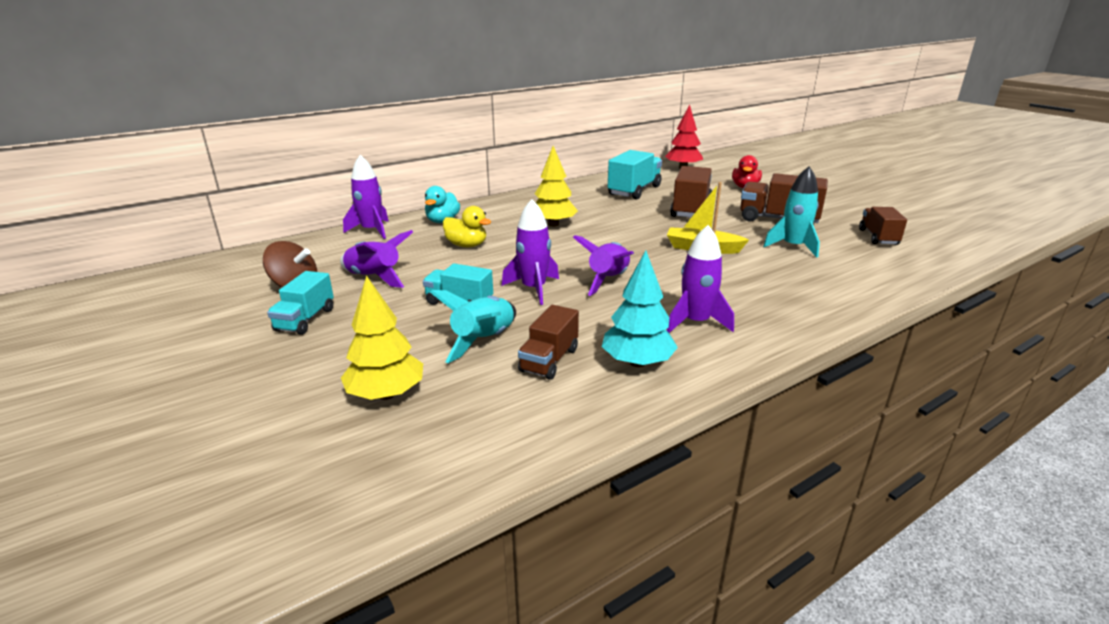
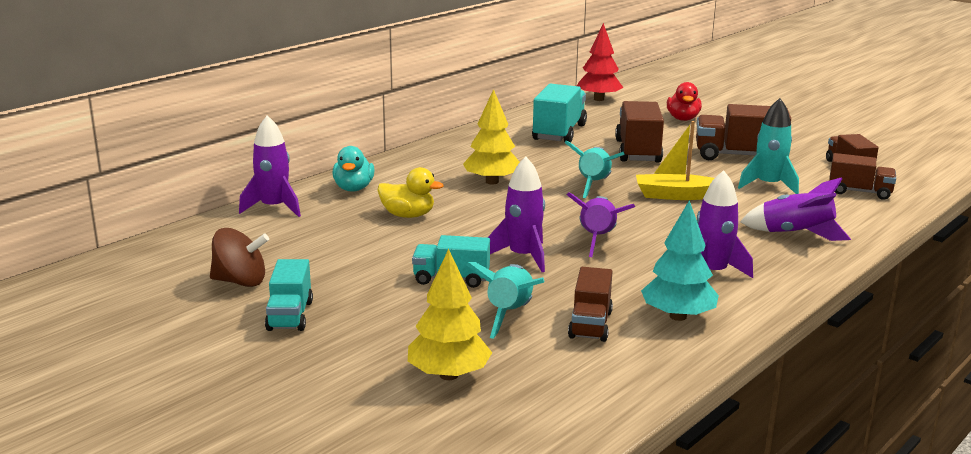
camera: 15 degrees left, 5 degrees down
(374, 278) = (329, 262): purple rocket -> purple rocket (795, 234)
(636, 234) = (594, 185): none -> turquoise rocket
(879, 260) = (859, 192): none -> brown truck

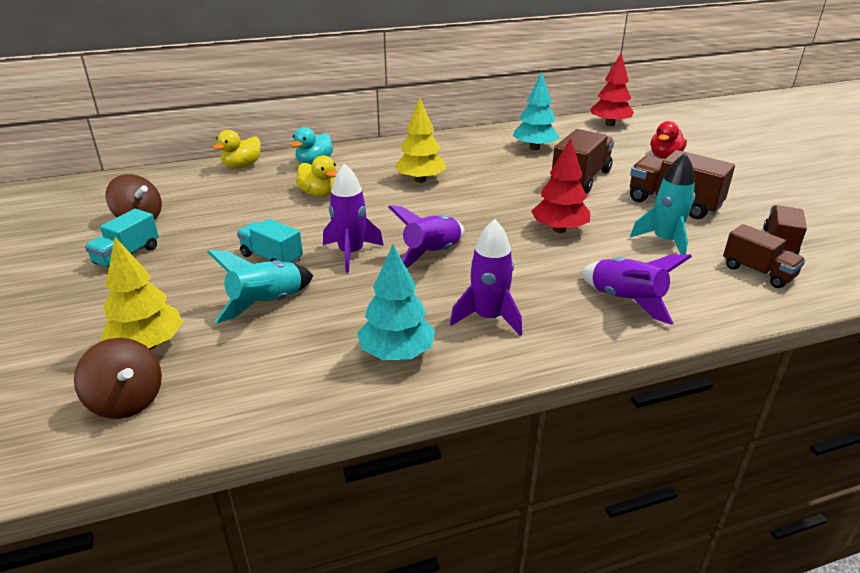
camera: 30 degrees right, 10 degrees up
(274, 208) = (242, 166): purple rocket -> yellow duck
(503, 417) = (127, 401): none -> brown spinning top
(559, 132) = (534, 148): turquoise truck -> turquoise tree
(590, 324) = (313, 336): brown truck -> none
(594, 185) = (499, 202): turquoise rocket -> none
(676, 195) = (559, 229): yellow boat -> red tree

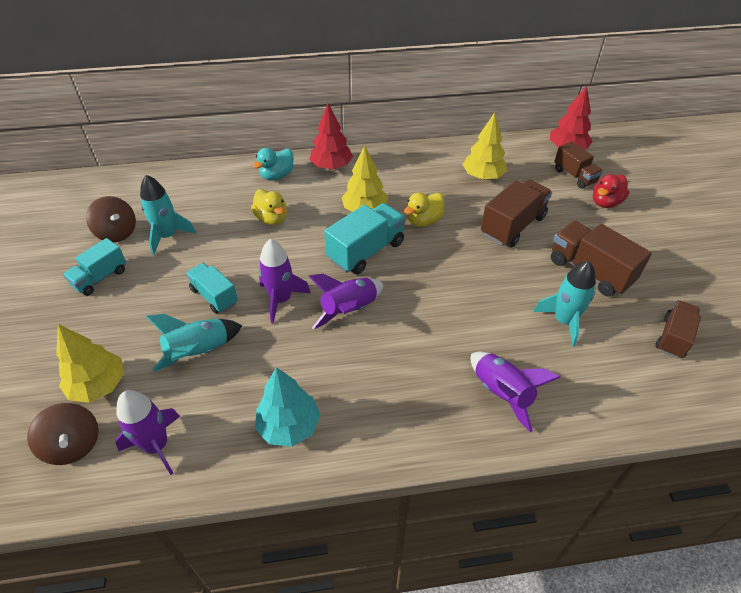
camera: 10 degrees right, 15 degrees up
(202, 216) = (168, 236): none -> turquoise rocket
(242, 166) = (214, 173): yellow duck -> yellow duck (423, 221)
(433, 209) = (366, 251): none -> turquoise truck
(488, 318) = (375, 396): purple rocket -> purple rocket (156, 446)
(534, 148) = (482, 176): turquoise tree -> yellow tree
(559, 229) = (471, 293): red tree -> red tree (331, 166)
(758, 272) = (636, 374): brown truck -> brown truck (574, 176)

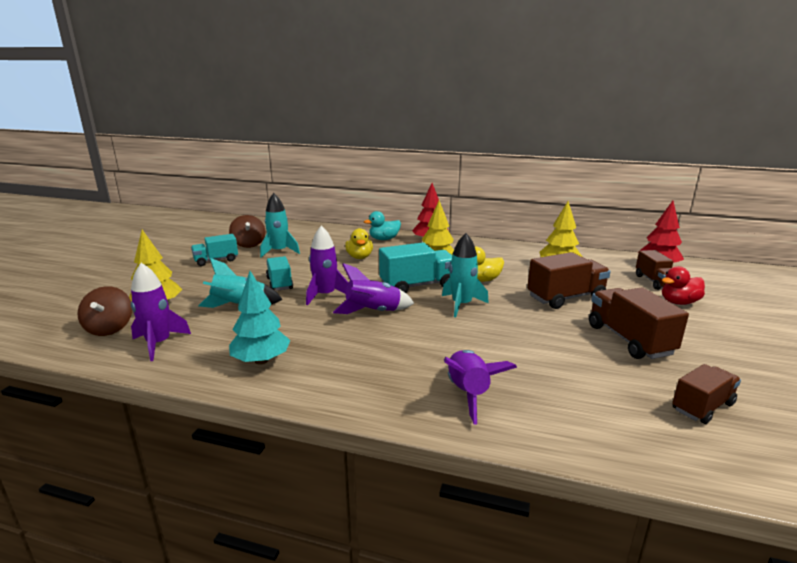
camera: 25 degrees right, 25 degrees down
(564, 321) = (574, 364): turquoise rocket -> turquoise rocket (461, 305)

